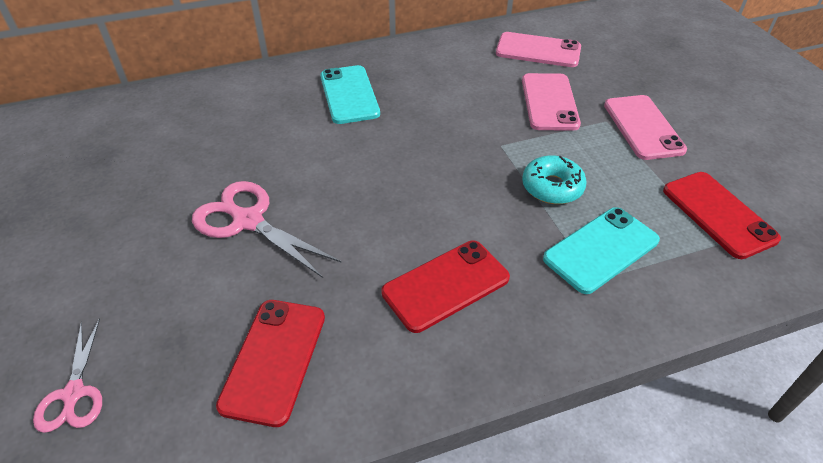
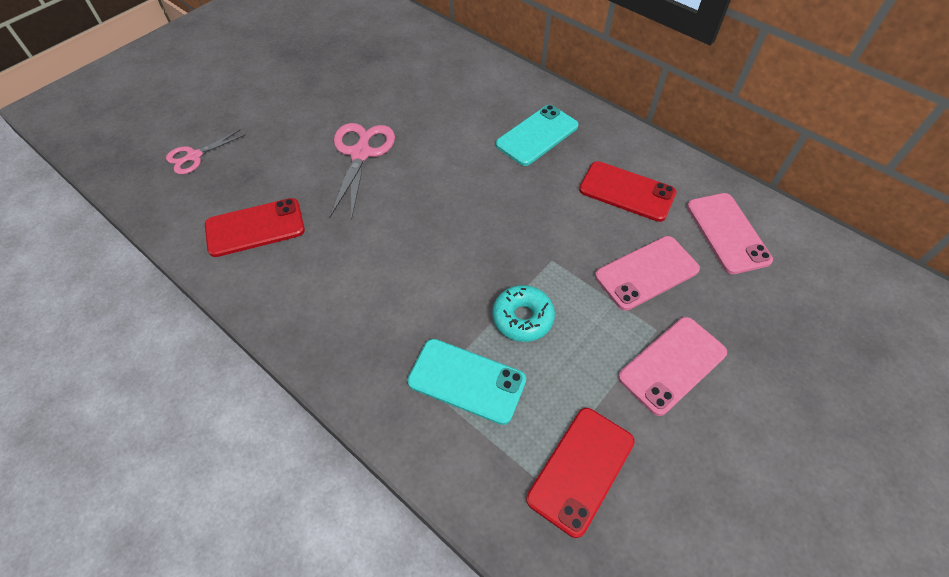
camera: 60 degrees right, 10 degrees up
(445, 285) = (365, 289): red phone -> red phone (627, 191)

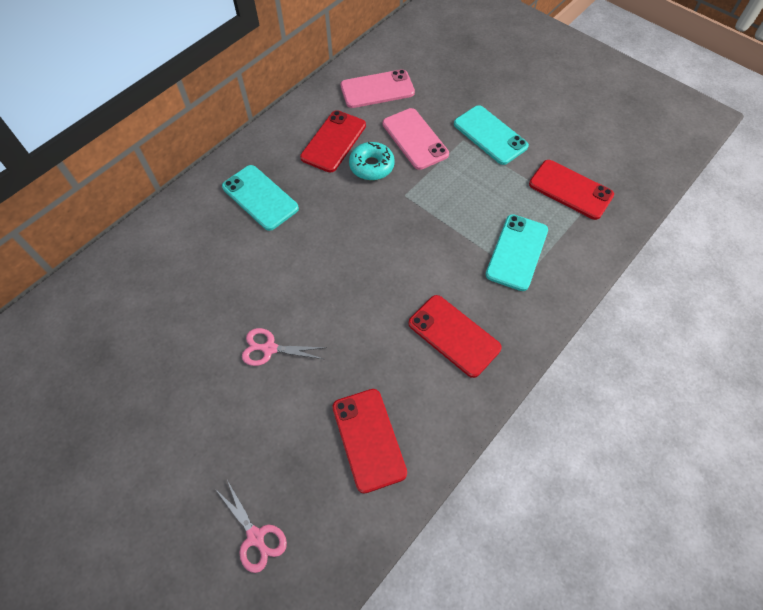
camera: 90 degrees left, 5 degrees up
(354, 303) = (454, 335): none -> red phone
(361, 154) = (269, 348): pink scissors -> pink scissors, size x0.62
(522, 318) = (460, 216): turquoise donut -> turquoise donut (371, 166)
(672, 365) = (490, 135): pink phone -> turquoise phone

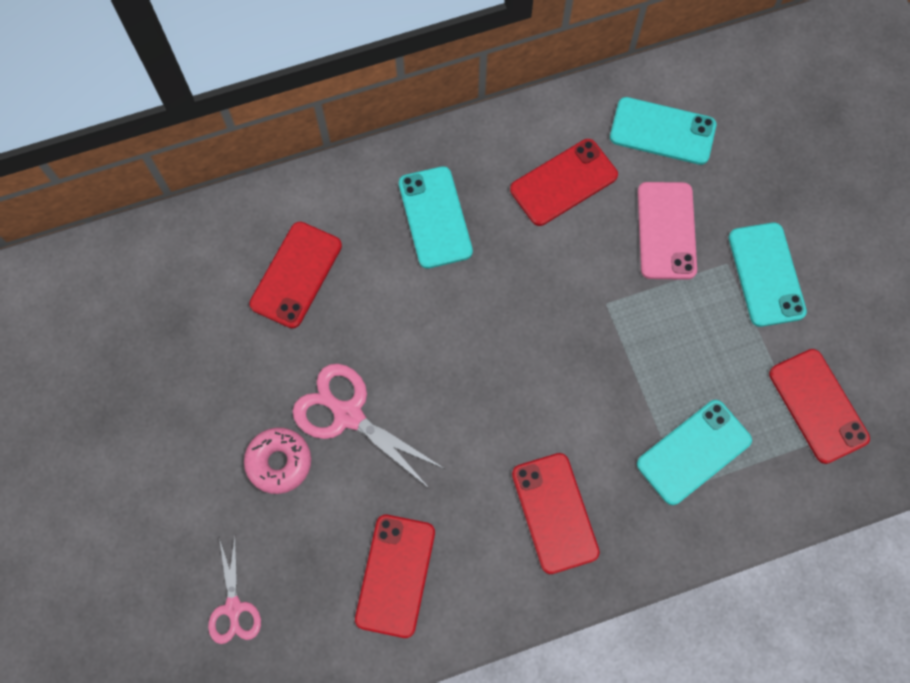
camera: 30 degrees right, 10 degrees up
(179, 277) = (296, 275): none -> red phone
(234, 408) = (279, 462): none -> pink donut
(269, 348) = (348, 415): pink scissors -> pink scissors, size x1.61
(371, 166) = (590, 242): turquoise donut -> none
(377, 89) = (662, 131): pink phone -> turquoise phone

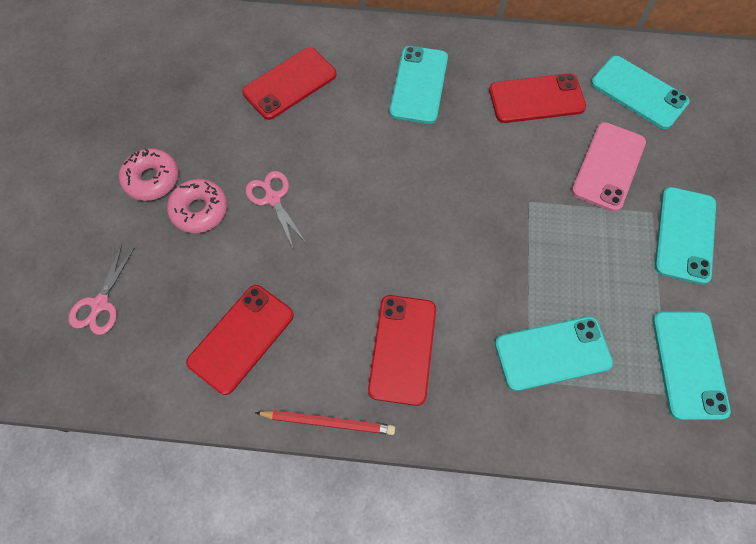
camera: 25 degrees right, 5 degrees down
(208, 451) = (152, 179): none -> pink donut
(348, 415) = (273, 198): pink scissors -> pink scissors, size x0.62
(520, 615) = (328, 422): none -> red pencil
(818, 406) = (689, 364): red phone -> turquoise phone

